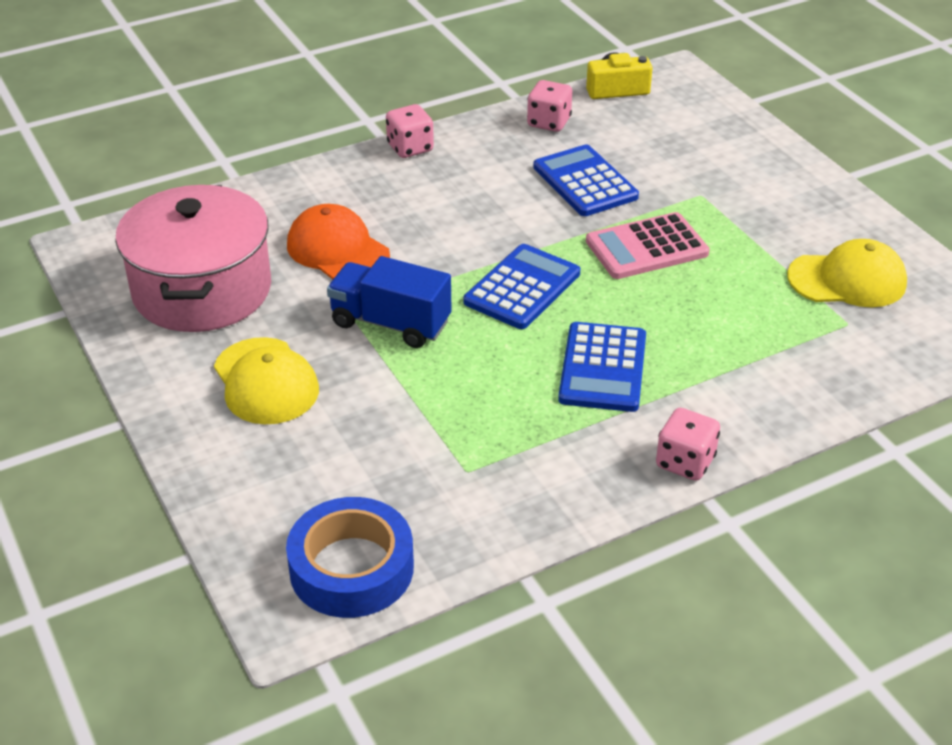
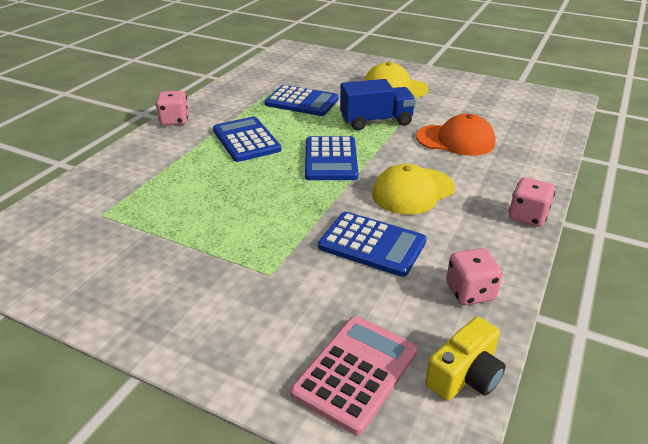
camera: 145 degrees right, 5 degrees down
(202, 290) = (482, 103): pink pot -> none
(351, 568) = (284, 60): blue tape -> none
(448, 415) = (302, 102): none -> blue calculator
(647, 247) = (277, 212): pink calculator -> pink calculator (355, 372)
(847, 280) = (109, 246): yellow cap -> yellow cap (413, 191)

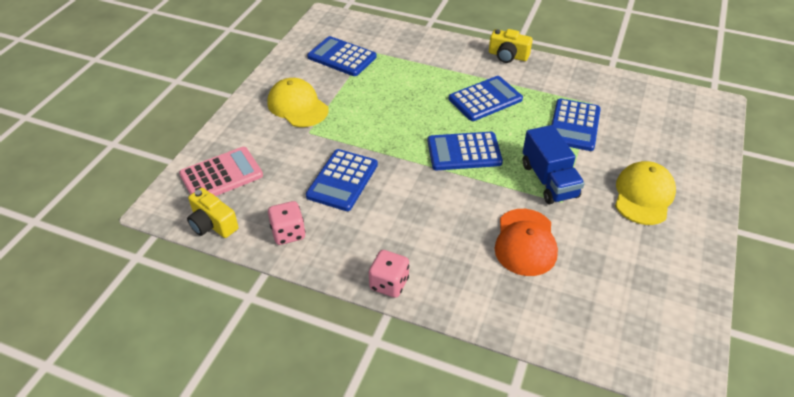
camera: 85 degrees right, 10 degrees up
(102, 239) = (342, 57): none -> blue calculator
(174, 120) = (508, 56): pink dice -> yellow camera
(355, 372) = (221, 175): pink calculator -> pink calculator turned 60 degrees counterclockwise
(413, 191) = (419, 205): yellow cap -> yellow cap (297, 106)

